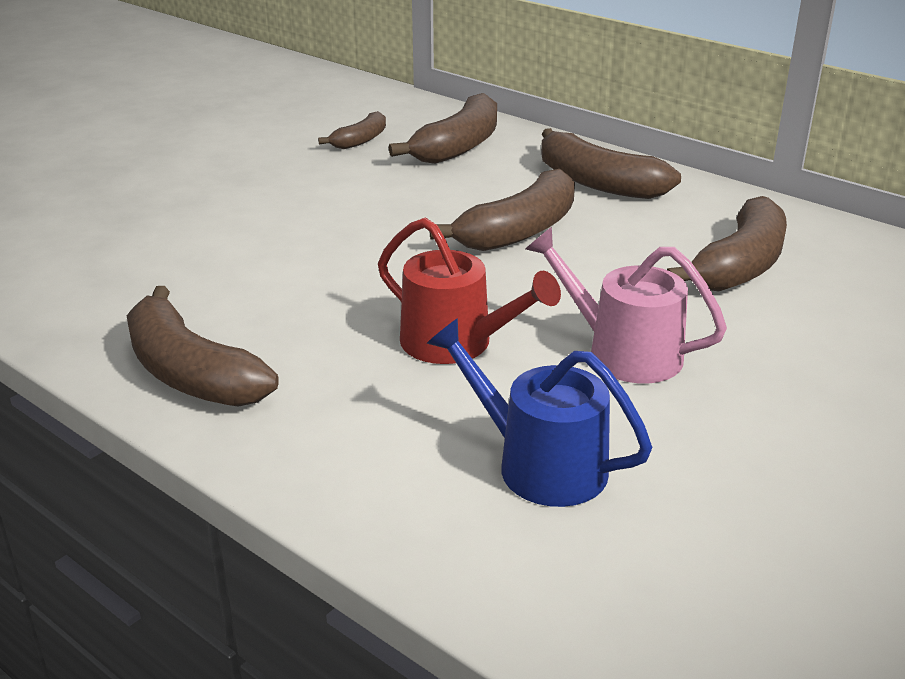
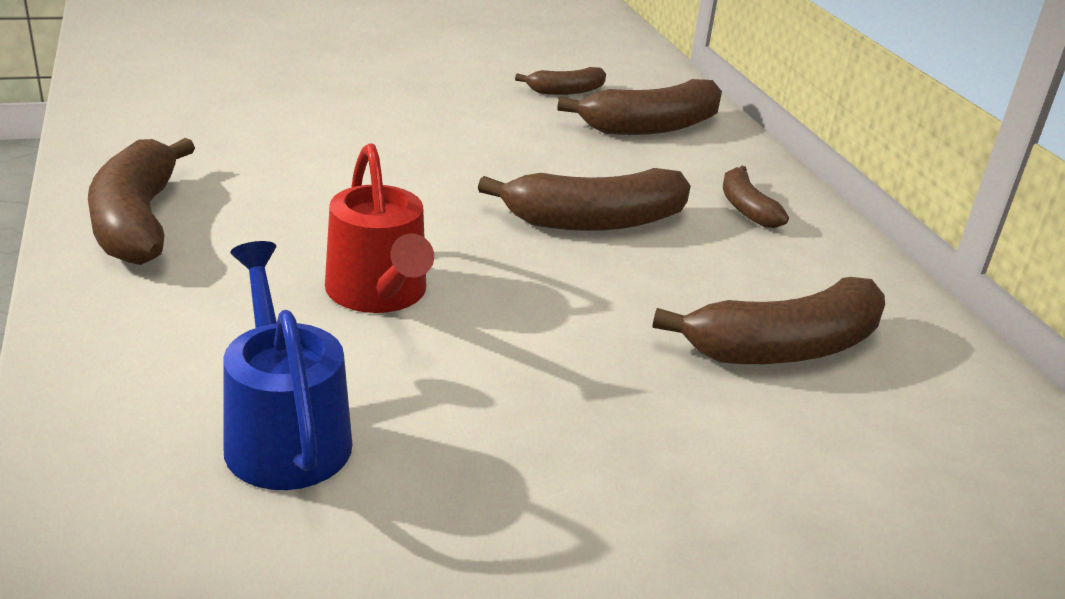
camera: 30 degrees right, 0 degrees up
(597, 182) = (746, 208): brown banana -> brown banana, size x0.56
(623, 352) = (523, 374): pink watering can -> none

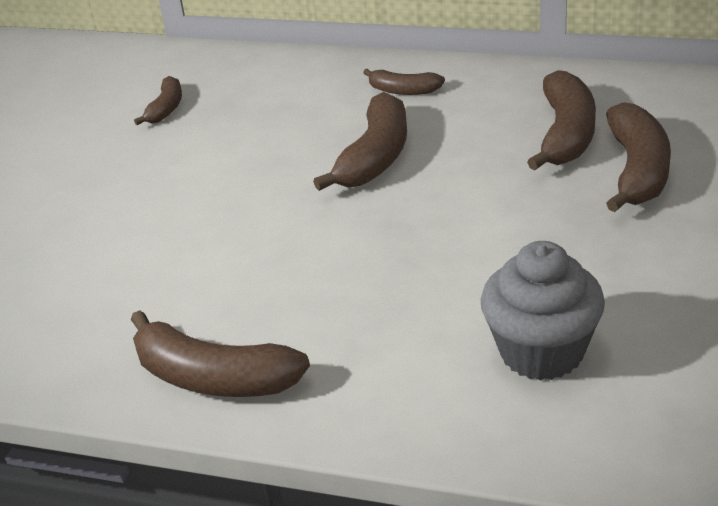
camera: 50 degrees left, 5 degrees up
(284, 434) = (541, 352): blue watering can -> grey cupcake
(379, 293) = (404, 276): red watering can -> none
(651, 127) = (259, 89): brown banana -> brown banana (637, 171)

